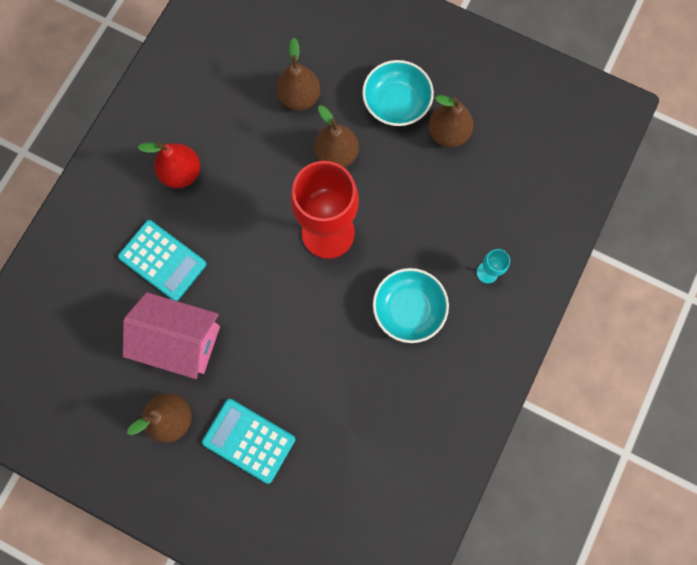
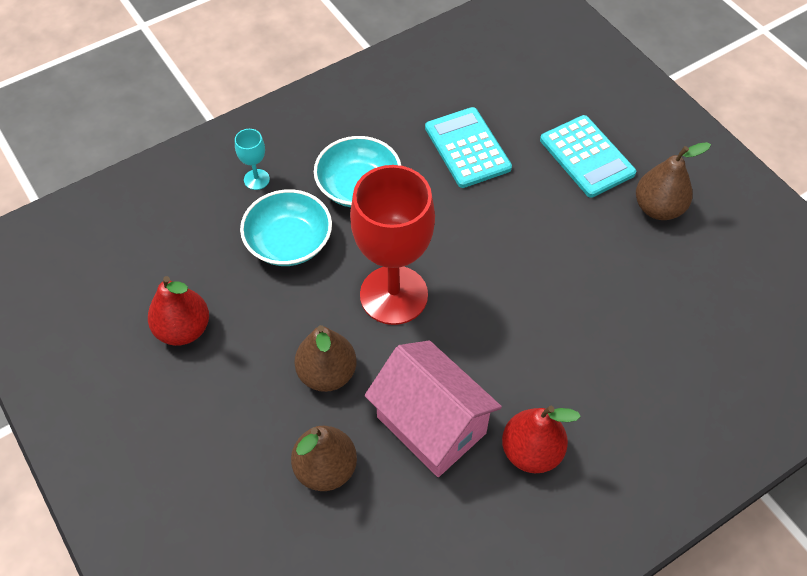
camera: 150 degrees left, 20 degrees down
(163, 260) = (602, 360): turquoise calculator -> turquoise calculator (467, 148)
(181, 340) = (617, 270): pink house -> pink house (431, 425)
(396, 102) = (213, 396): turquoise bowl -> turquoise bowl (289, 242)
(448, 133) = (183, 329): brown pear -> red pear

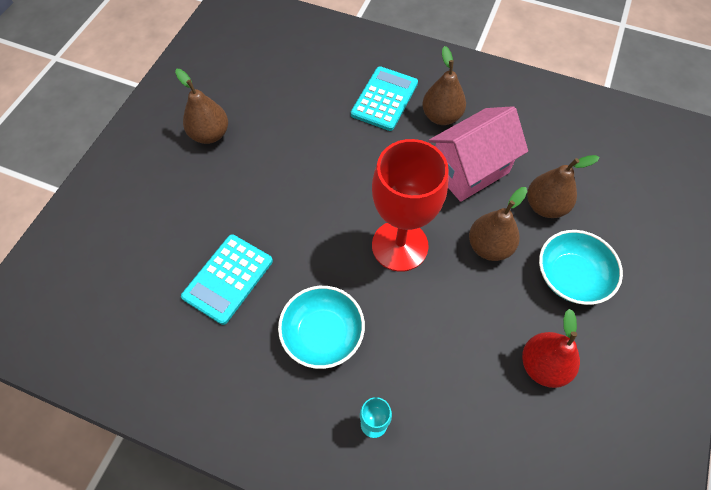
camera: 125 degrees left, 5 degrees up
(289, 242) = (413, 348): turquoise bowl -> turquoise bowl (571, 276)
(431, 425) = (470, 170): pink house -> pink house turned 45 degrees clockwise
(531, 452) = (441, 116): red pear -> brown pear
(587, 157) = (186, 195): turquoise calculator -> turquoise calculator (384, 99)

